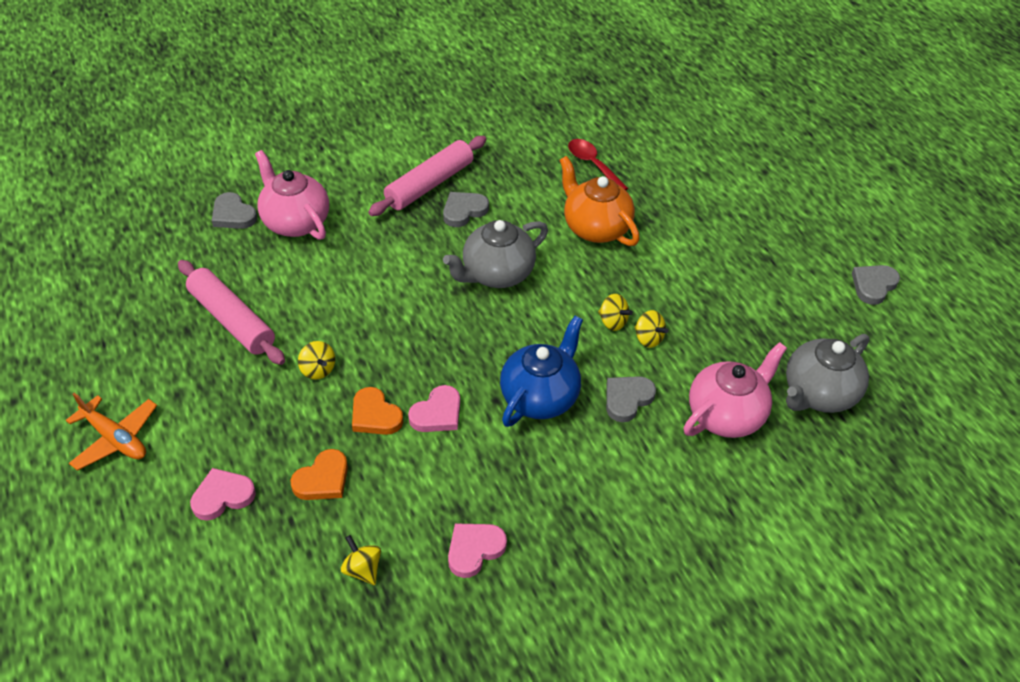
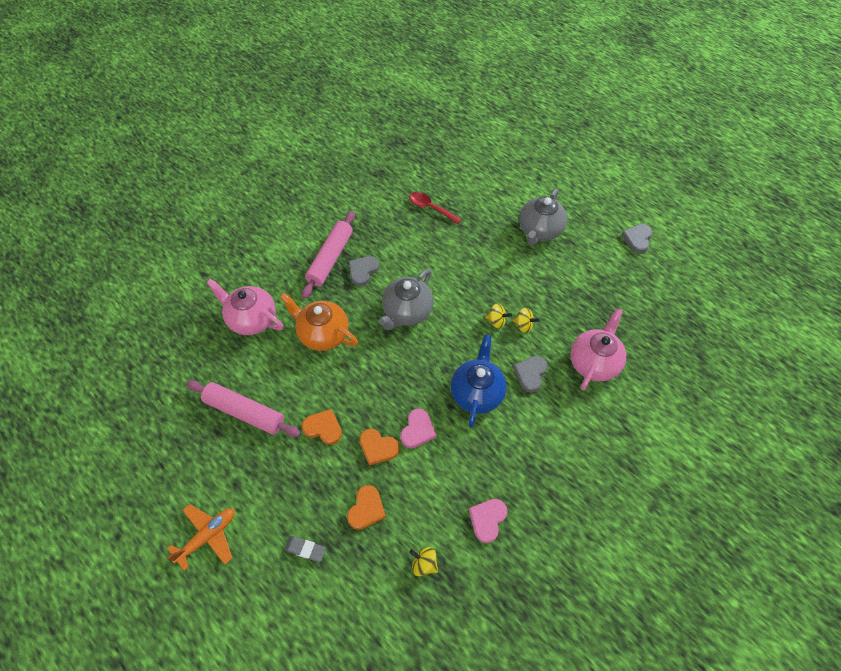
camera: 20 degrees left, 10 degrees up
(115, 438) = (208, 536): orange plane -> orange plane turned 60 degrees counterclockwise
(222, 496) = (305, 549): pink heart -> grey eraser
(233, 215) = (204, 329): grey heart -> none
(318, 370) = (323, 428): yellow spinning top -> orange heart
(595, 228) = (454, 255): orange teapot -> orange teapot (323, 334)
(818, 393) = (639, 327): grey teapot -> grey teapot (539, 231)

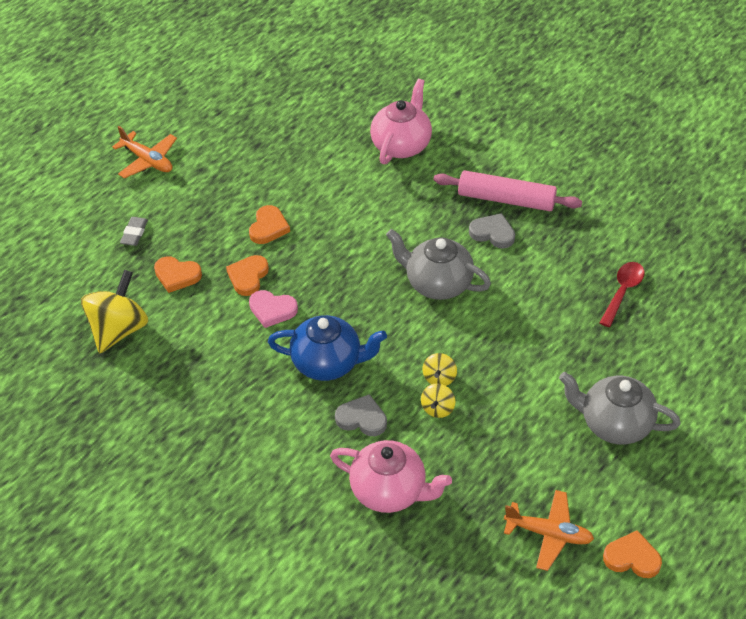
camera: 85 degrees right, 10 degrees down
(245, 412) = (282, 162): pink rolling pin -> none
(323, 334) = (391, 209): orange teapot -> none
(424, 564) = (118, 330): yellow spinning top -> yellow spinning top, size x2.05
(487, 519) = (166, 382): pink heart -> none
(623, 277) = (549, 534): none -> orange plane
(637, 239) = (632, 558): grey heart -> orange heart

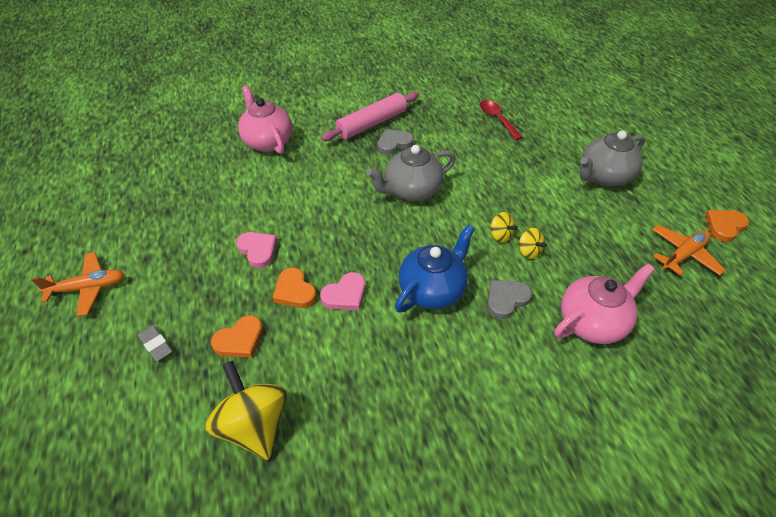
camera: 55 degrees left, 0 degrees up
(268, 227) = (258, 250): orange heart -> pink heart

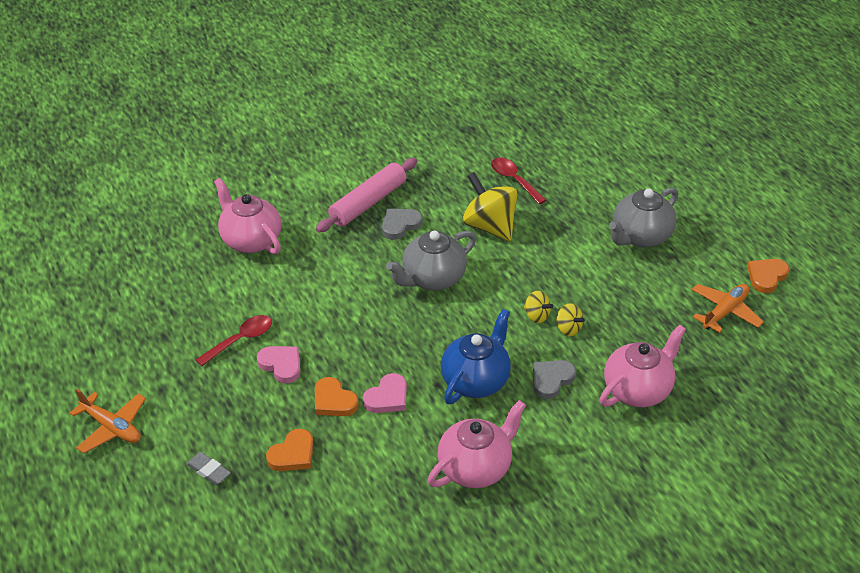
camera: 10 degrees left, 5 degrees down
(88, 288) = (112, 427): orange plane -> orange plane turned 60 degrees clockwise
(230, 223) = (240, 340): none -> red spoon
(254, 425) = (332, 524): yellow spinning top -> yellow spinning top (489, 226)
(415, 383) = (475, 468): none -> pink teapot

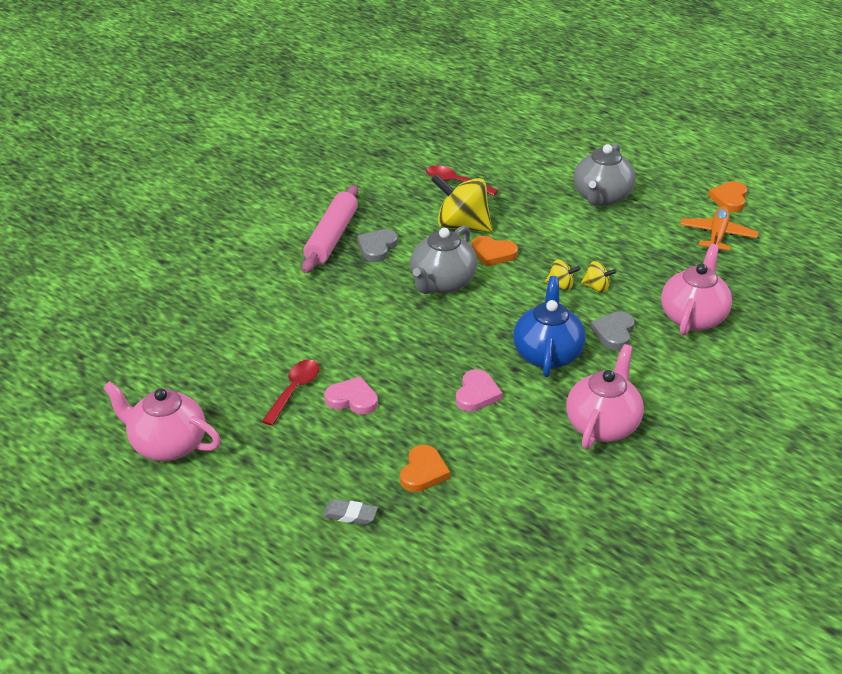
camera: 25 degrees left, 5 degrees down
(112, 427) = (218, 511): orange plane -> none
(251, 240) = (237, 301): pink teapot -> pink teapot (167, 445)
(333, 401) = (428, 413): orange heart -> orange heart (493, 253)

